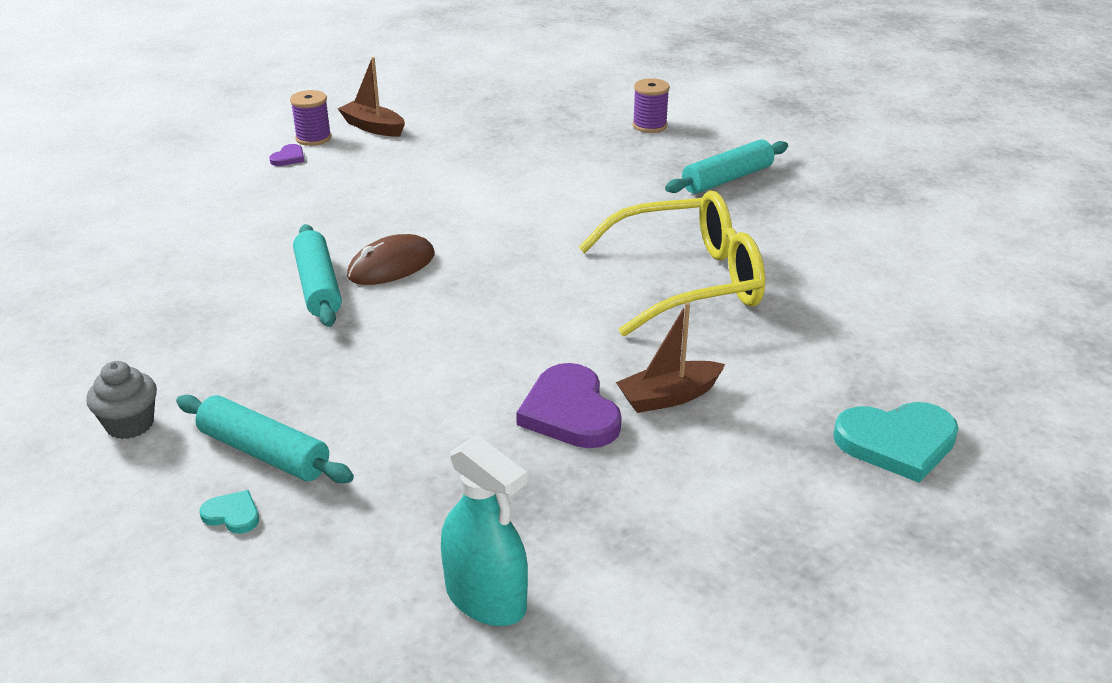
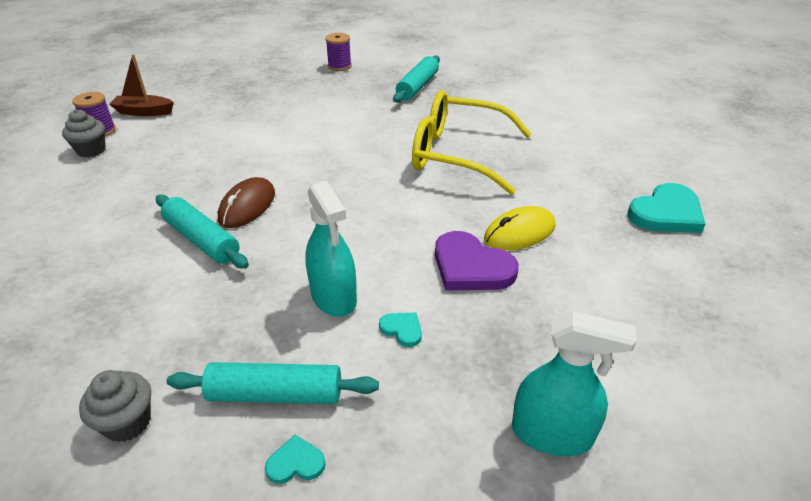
camera: 30 degrees left, 5 degrees up
(288, 158) = (91, 150): purple heart -> grey cupcake
(395, 388) = (334, 297): none -> turquoise spray bottle
(433, 445) = (402, 329): none -> turquoise heart
(668, 397) = (519, 232): brown boat -> yellow mouse
(689, 281) = (457, 154): yellow glasses -> yellow glasses turned 120 degrees counterclockwise

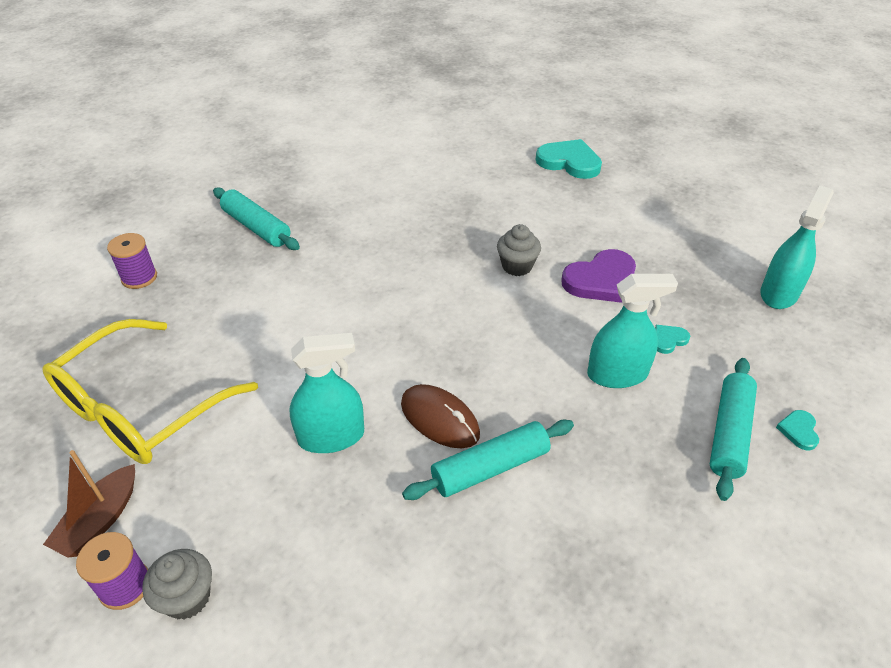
camera: 70 degrees left, 5 degrees up
(127, 422) = (751, 545): grey cupcake -> grey cupcake (517, 266)
(219, 165) = (331, 436): none -> turquoise spray bottle
(457, 154) = (423, 239): yellow glasses -> yellow glasses (140, 408)
(519, 232) = (565, 240): yellow mouse -> none
(666, 213) = (569, 162): turquoise heart -> turquoise heart turned 45 degrees counterclockwise

